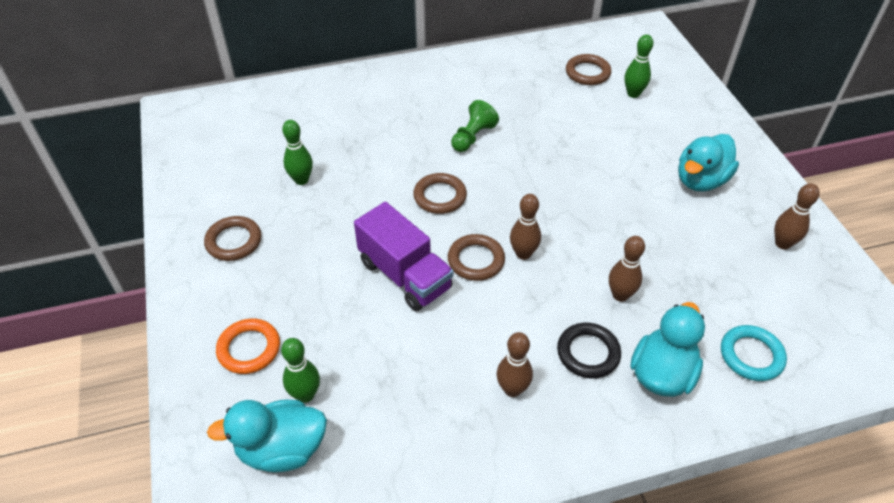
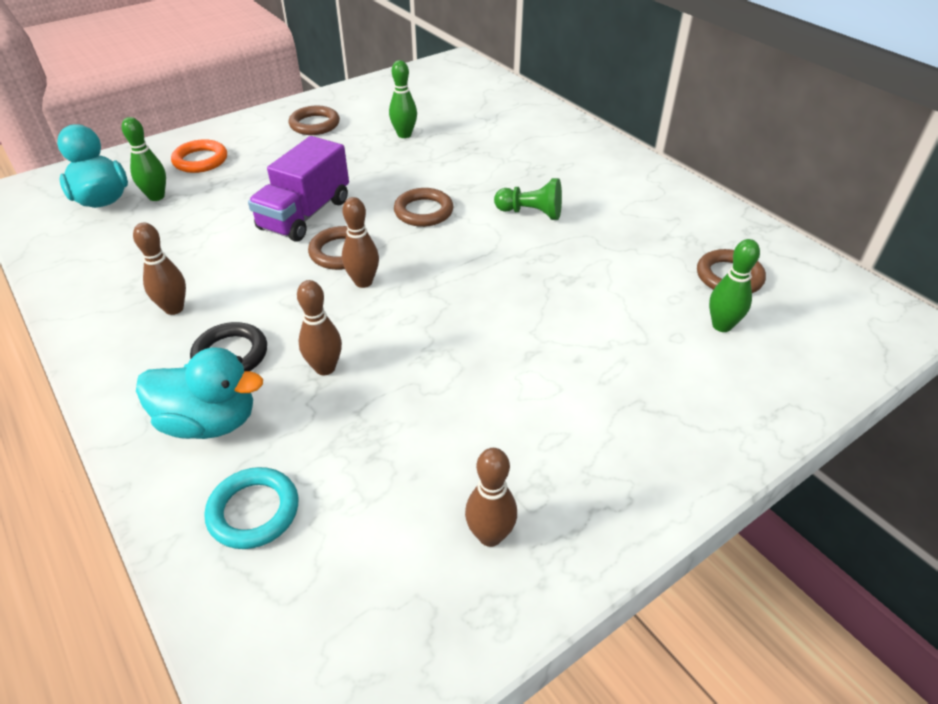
camera: 70 degrees right, 5 degrees down
(700, 180) = (579, 421): turquoise duck -> none

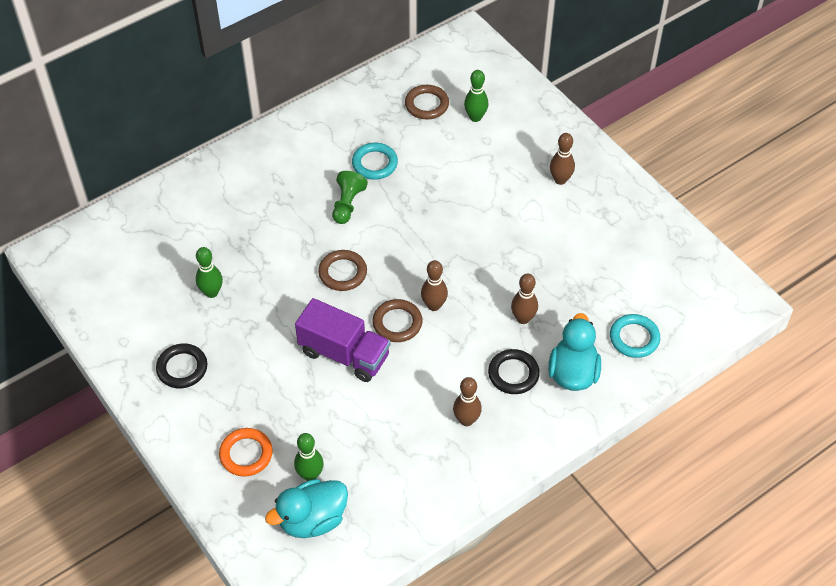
camera: 90 degrees left, 10 degrees up
(314, 124) = (182, 368): brown ring -> black ring
(490, 535) = (637, 235): brown bowling pin -> brown bowling pin (560, 180)
(603, 232) = (374, 163): none -> turquoise ring

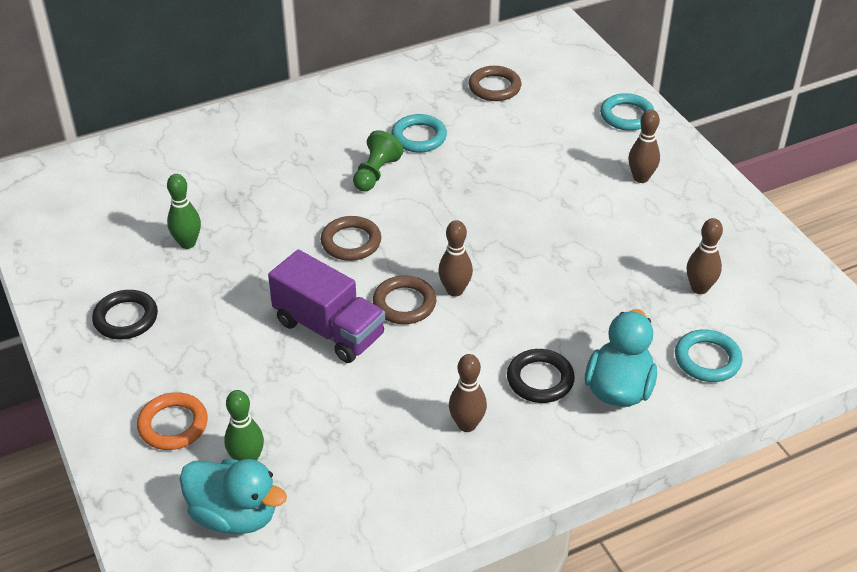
camera: 10 degrees right, 10 degrees down
(312, 520) = (234, 515): turquoise duck -> turquoise duck turned 135 degrees counterclockwise
(475, 117) = (549, 105): green bowling pin -> none
(523, 318) = (565, 319): brown bowling pin -> brown bowling pin (699, 288)
(539, 120) = (627, 116): none -> turquoise ring

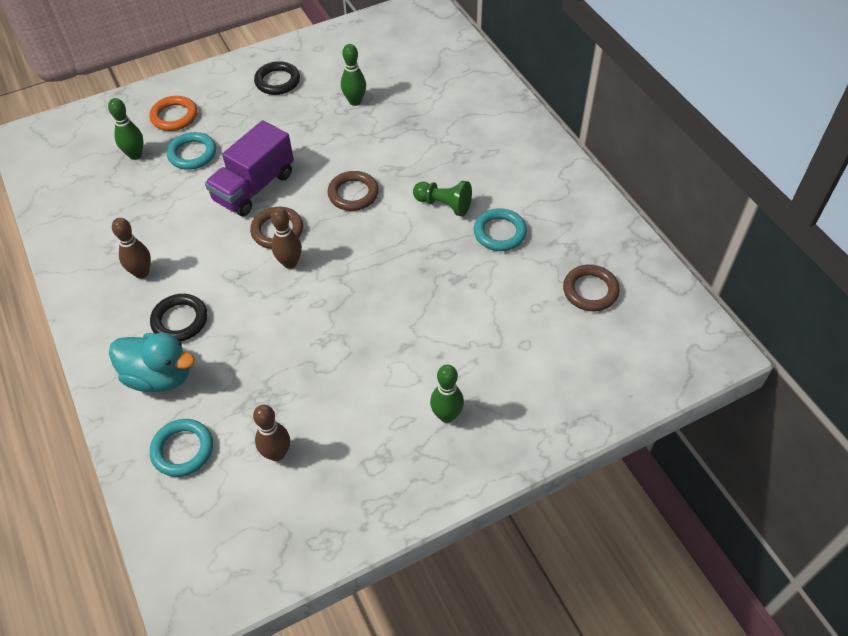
camera: 90 degrees right, 10 degrees up
(234, 515) = (91, 153): turquoise duck -> none
(627, 116) = (555, 410): turquoise ring -> turquoise ring (192, 154)
(641, 178) = (446, 415): brown bowling pin -> green bowling pin

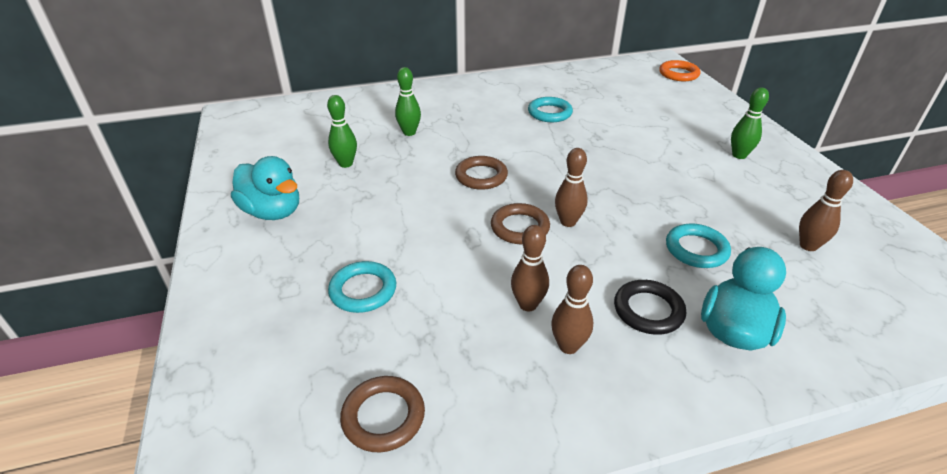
camera: 80 degrees left, 15 degrees down
(135, 155) = (334, 352): green bowling pin -> green bowling pin (409, 132)
(174, 116) = (275, 306): orange ring -> orange ring (678, 74)
(182, 246) = (528, 304): none -> brown bowling pin
(183, 450) = (828, 313): turquoise ring -> turquoise ring (696, 249)
(254, 187) = (446, 240): purple truck -> none
(277, 81) = (273, 212): black ring -> turquoise duck
(444, 205) = (511, 132): green pawn -> none
(590, 291) = (613, 88): brown ring -> brown ring (383, 416)

